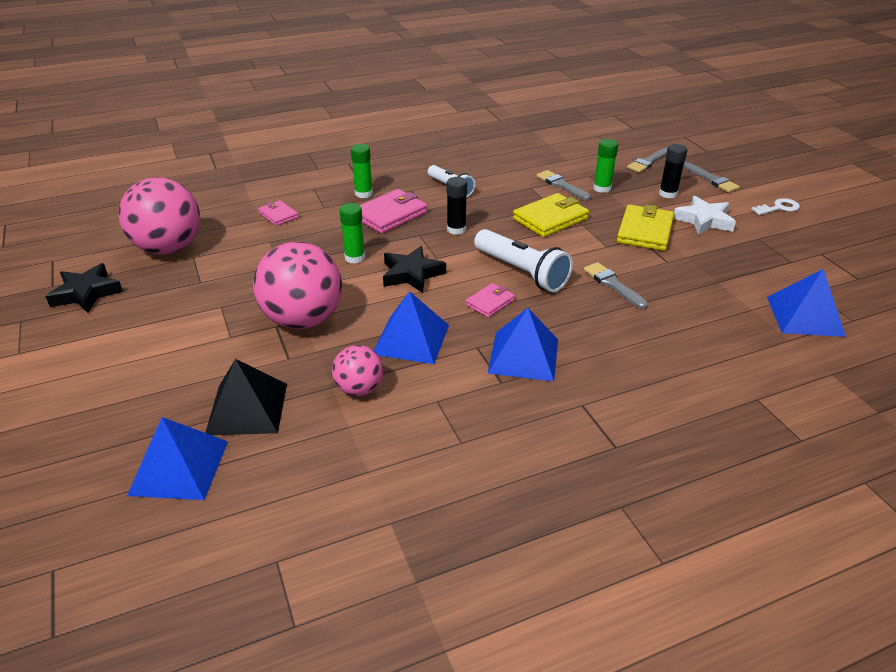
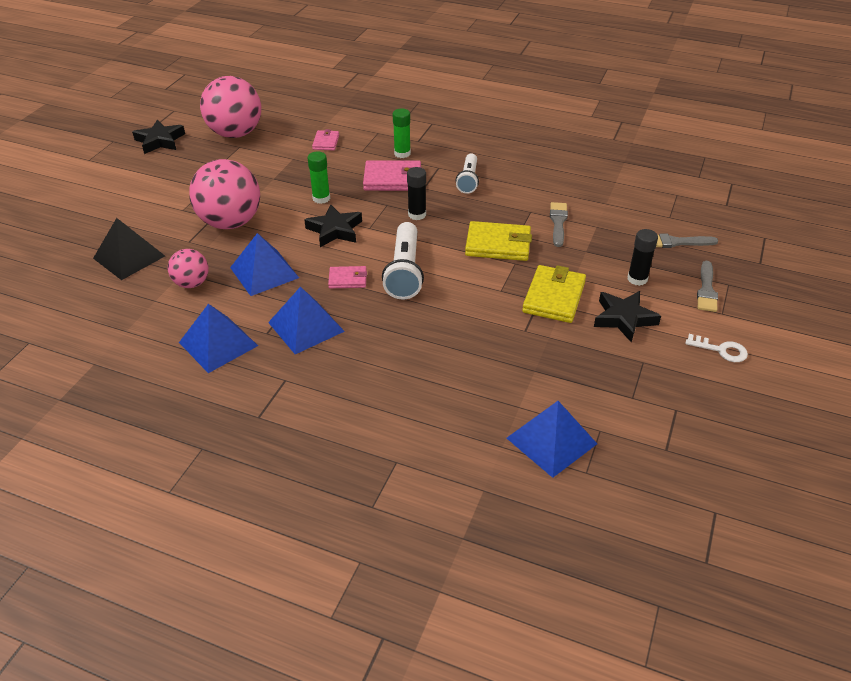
camera: 45 degrees right, 5 degrees up
(179, 467) = (61, 267): blue pyramid -> blue pyramid (218, 344)
(602, 188) = (587, 243): green glue stick -> none
(613, 284) = (450, 320): grey brush -> none
(644, 231) = (553, 297): yellow wallet -> yellow wallet turned 45 degrees counterclockwise
(704, 220) = (624, 318): white star -> black star

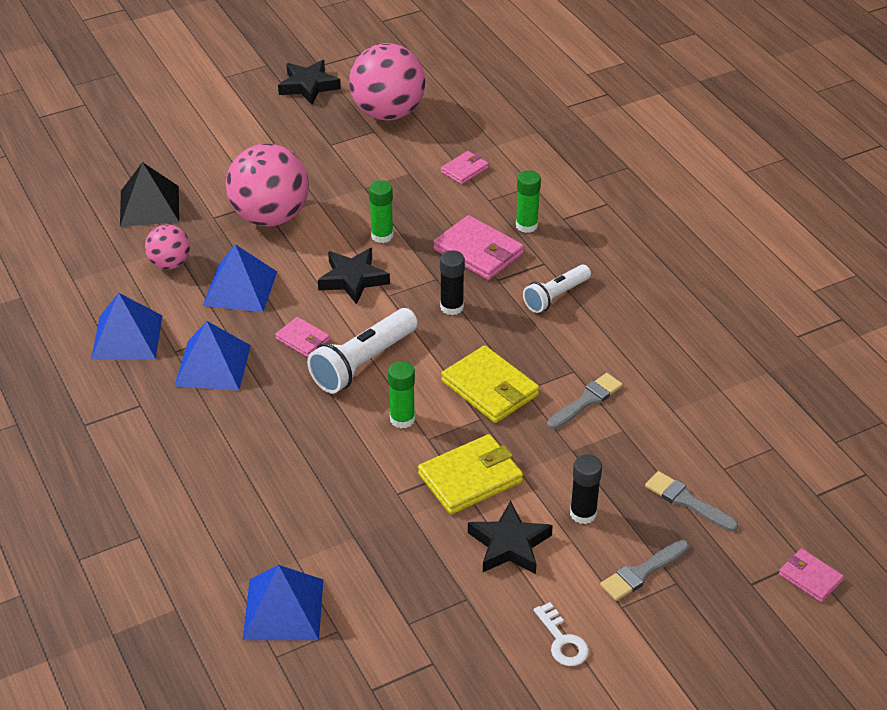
camera: 40 degrees right, 0 degrees up
(471, 288) = (402, 419): none -> green glue stick
(779, 243) = (810, 577): none -> pink wallet

